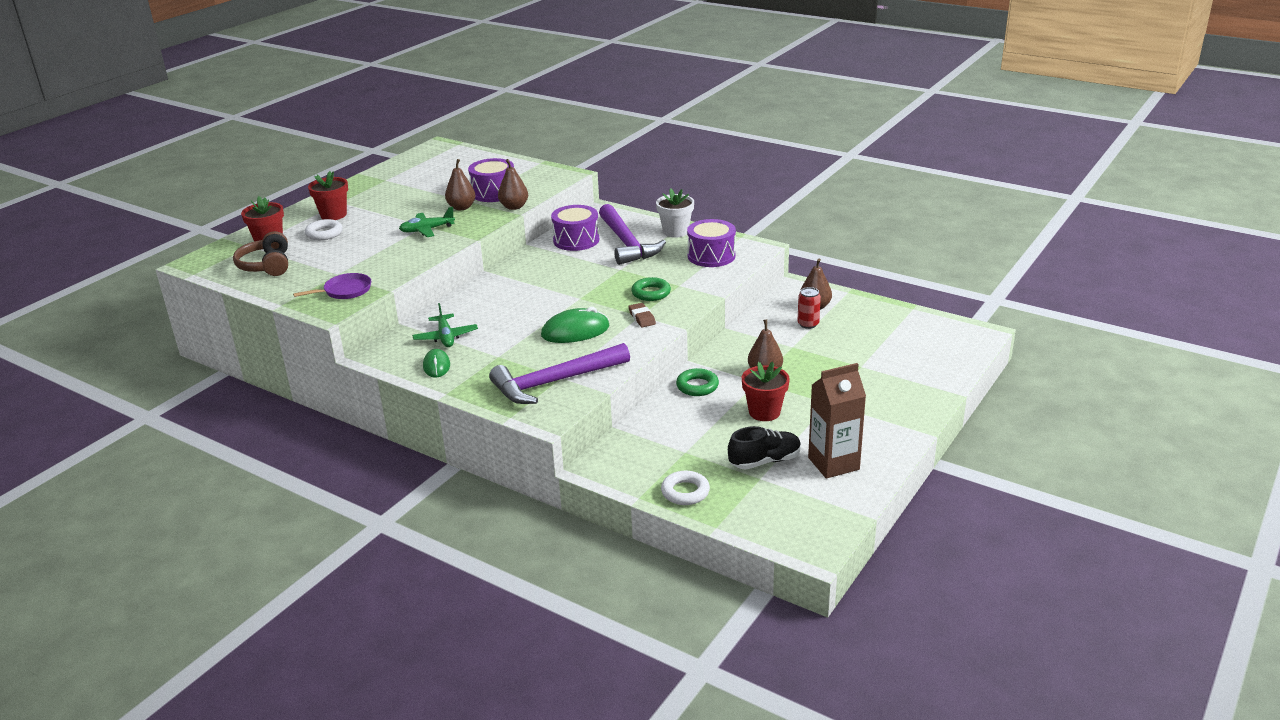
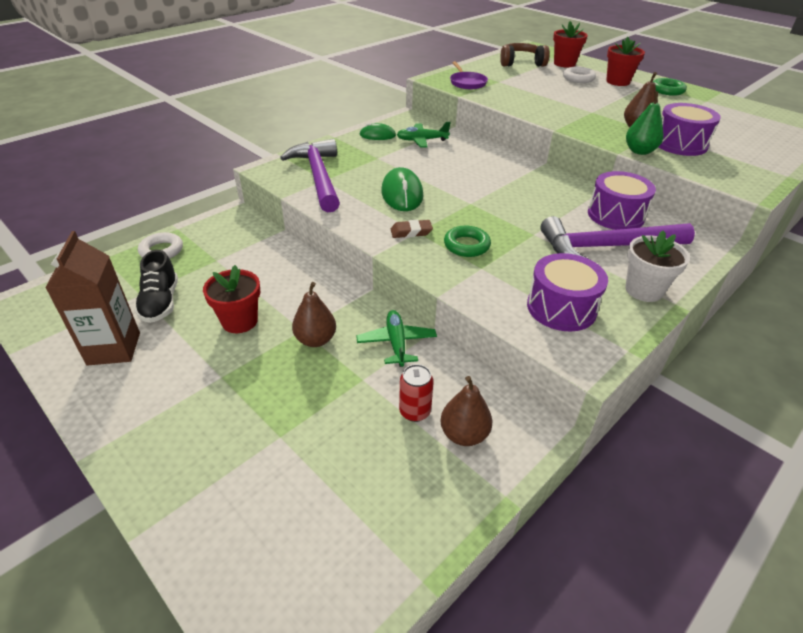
camera: 100 degrees right, 10 degrees up
(427, 230) = (581, 112): green plane -> green plane (396, 343)
(514, 207) = (639, 151): brown pear -> green pear
(697, 386) = (317, 286): green ring -> green ring (667, 90)

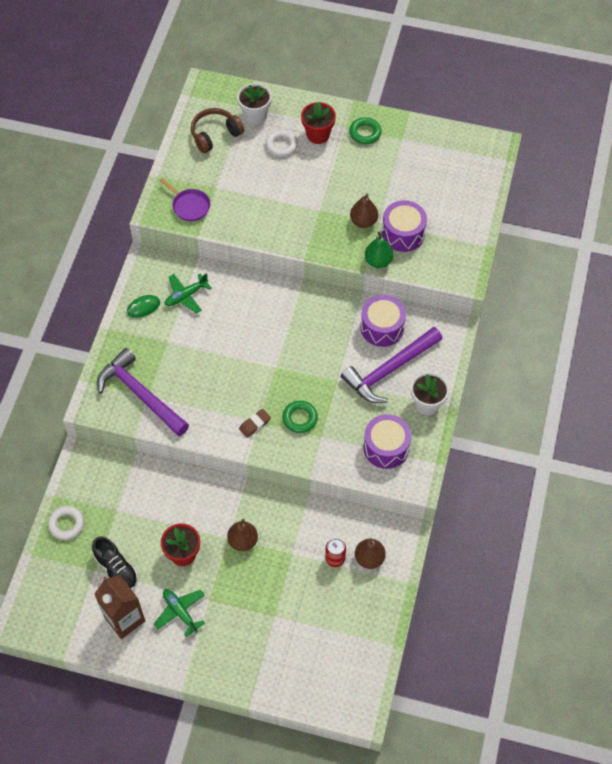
camera: 30 degrees left, 20 degrees up
(396, 343) = (293, 515): green plane -> green plane (180, 612)
(402, 194) = (219, 382): green mouse -> none
(564, 64) = (255, 115): red flower pot -> white flower pot

